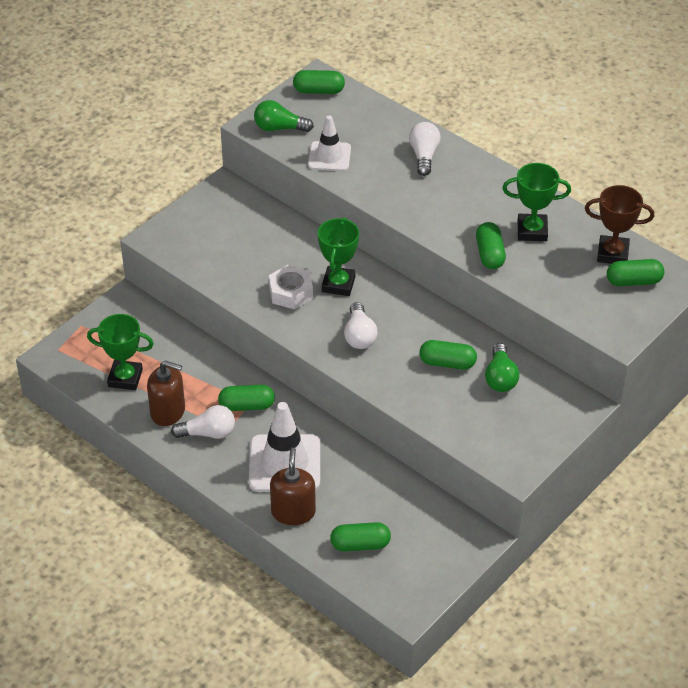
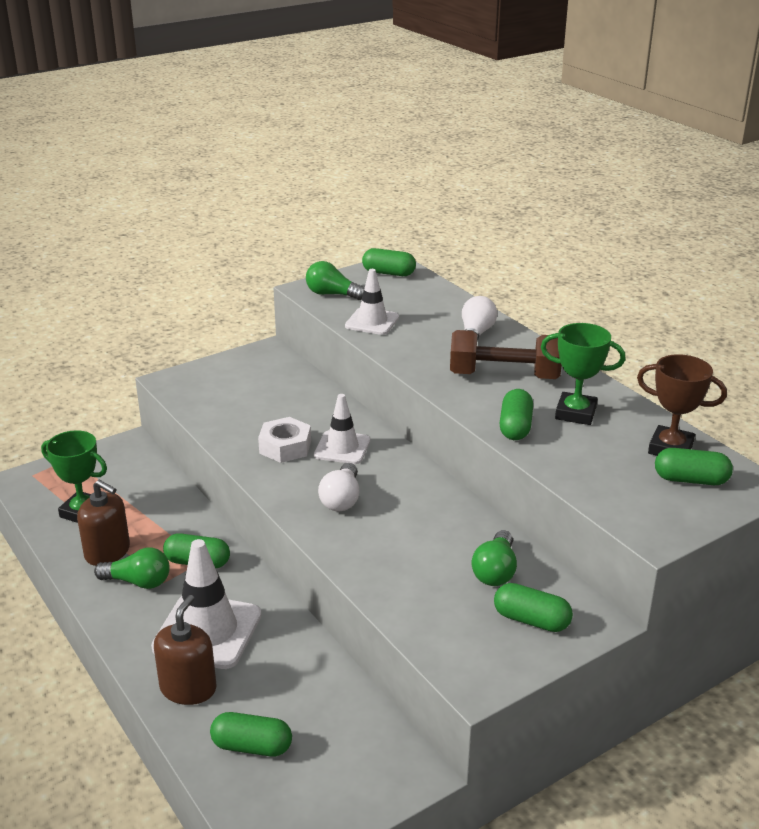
camera: 15 degrees right, 15 degrees down
(208, 433) = (138, 582): white light bulb -> green light bulb
(338, 284) = (342, 448): green trophy -> white traffic cone
(447, 363) = (434, 544): green capsule -> green capsule (531, 620)
(463, 200) = (504, 376): none -> brown dumbbell

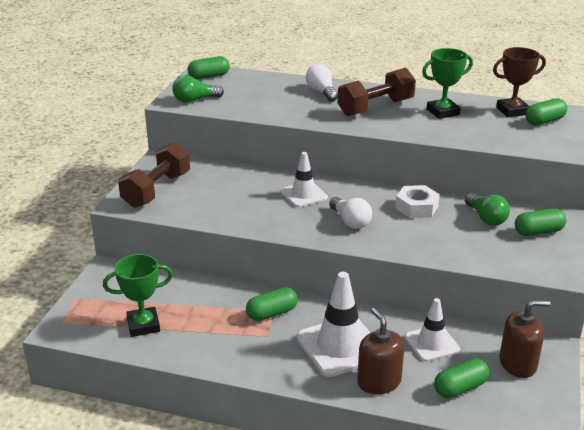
camera: 40 degrees left, 0 degrees up
(107, 552) = (202, 339): brown soap dispenser -> brown soap dispenser (517, 364)
(138, 582) = (252, 344): green light bulb -> none
(219, 380) = (157, 190): none -> brown dumbbell
(285, 447) = (269, 209): white nut -> white nut (416, 207)
(372, 322) = (249, 106): white traffic cone -> white traffic cone (431, 343)
(515, 427) = (426, 130): green capsule -> none

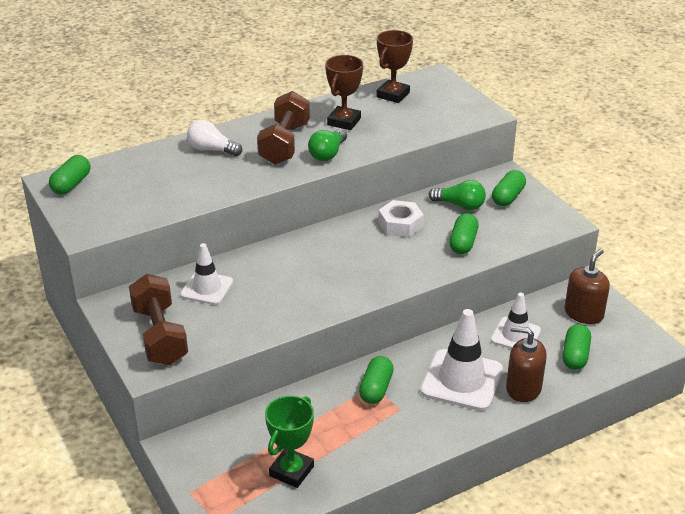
camera: 45 degrees left, 5 degrees up
(195, 100) = (105, 218): green light bulb -> green light bulb (328, 154)
(303, 195) = (298, 263): white traffic cone -> white traffic cone (207, 288)
(350, 221) = (371, 266): white light bulb -> none
(443, 112) = (344, 122): green trophy -> brown trophy
(544, 121) = (429, 94): green capsule -> green capsule (463, 243)

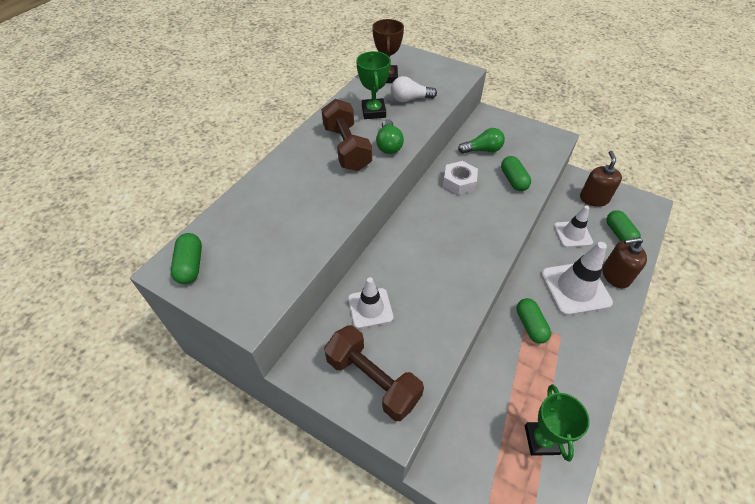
camera: 30 degrees left, 15 degrees up
(212, 150) = (292, 176): white light bulb -> white light bulb (410, 99)
(344, 122) = (373, 112): brown trophy -> green trophy
(508, 197) = (505, 131): green capsule -> none

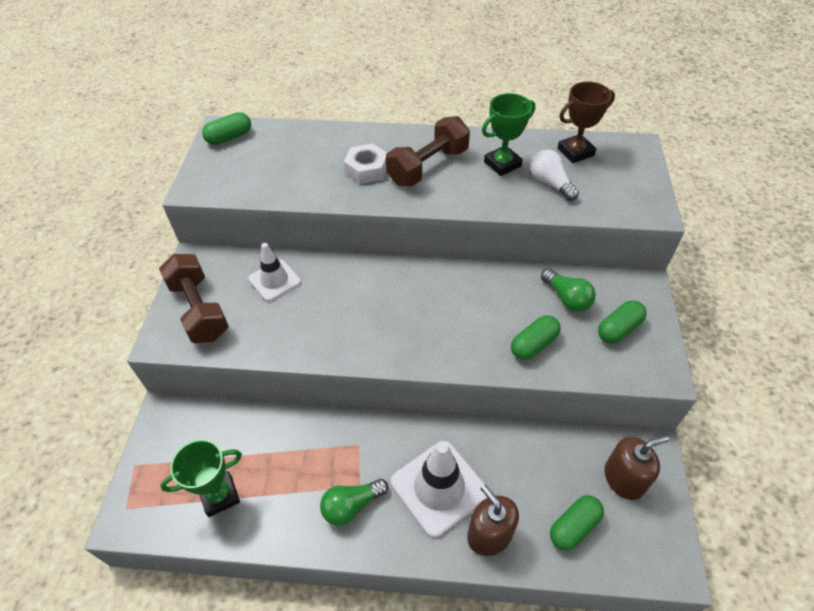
camera: 65 degrees right, 0 degrees up
(373, 380) = (199, 310): brown dumbbell -> brown dumbbell turned 45 degrees counterclockwise
(389, 145) = (456, 194): green light bulb -> green light bulb (351, 506)
(459, 182) = (491, 293): white nut -> white nut (367, 169)
(530, 325) = (357, 450): green capsule -> green capsule (618, 329)
(572, 234) = (532, 465): white traffic cone -> none

